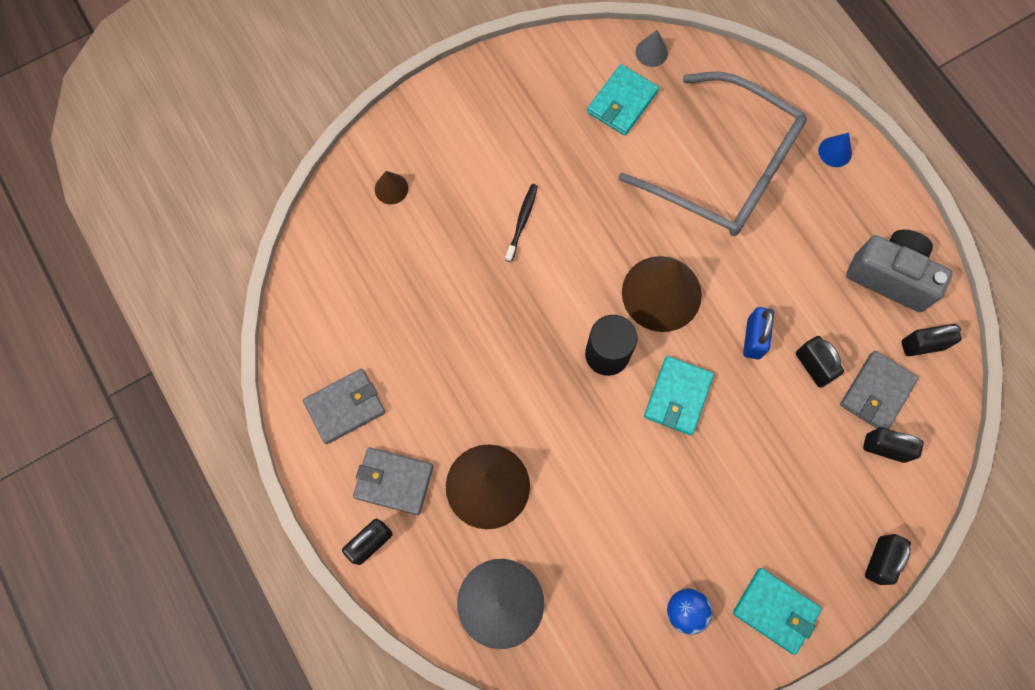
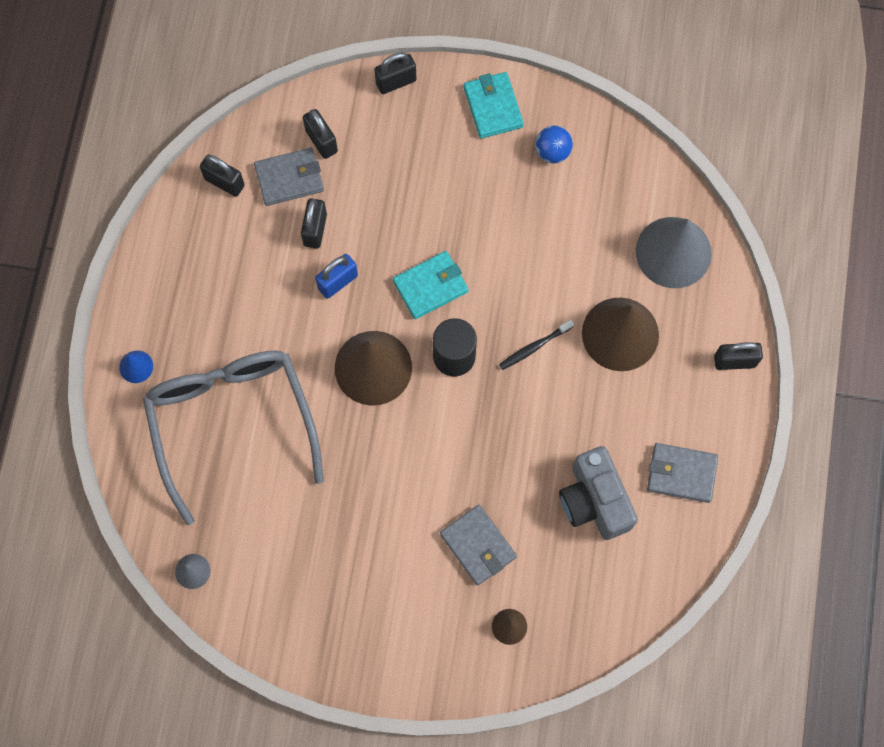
camera: 140 degrees left, 0 degrees up
(394, 481) = (686, 390): grey wallet -> grey wallet (478, 545)
(522, 221) = (428, 510): black toothbrush -> black toothbrush (534, 347)
(622, 102) = (258, 546): turquoise wallet -> none
(890, 276) = (196, 244): grey camera -> grey camera (594, 501)

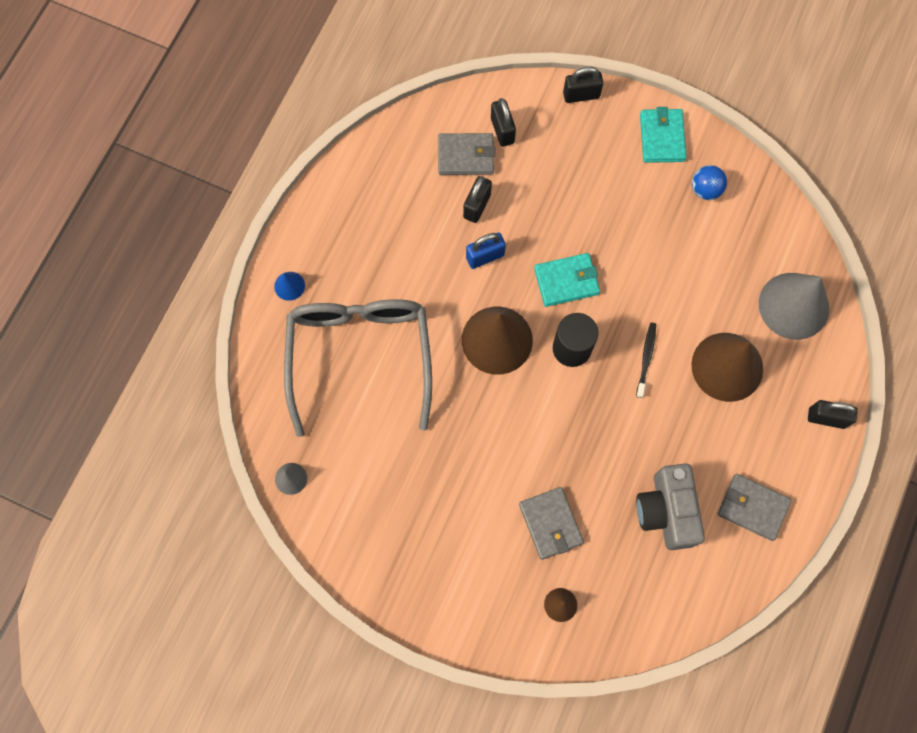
camera: 15 degrees right, 0 degrees up
(224, 182) = (408, 145): black padlock -> none
(534, 347) = (646, 358): black toothbrush -> black toothbrush turned 120 degrees clockwise

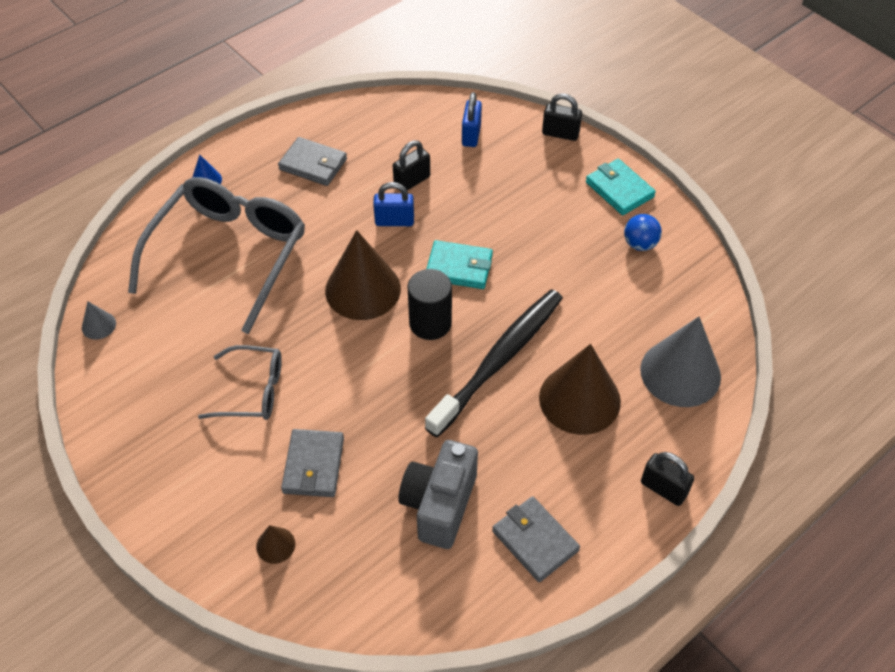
camera: 25 degrees right, 20 degrees down
(462, 480) = (253, 391): none -> grey glasses
(466, 156) = (426, 142): grey wallet -> grey wallet (313, 164)
(502, 130) = (471, 135): black padlock -> blue padlock
(646, 358) = (499, 360): black toothbrush -> black toothbrush, size x2.40
(662, 137) = (619, 190): turquoise wallet -> turquoise wallet turned 60 degrees counterclockwise

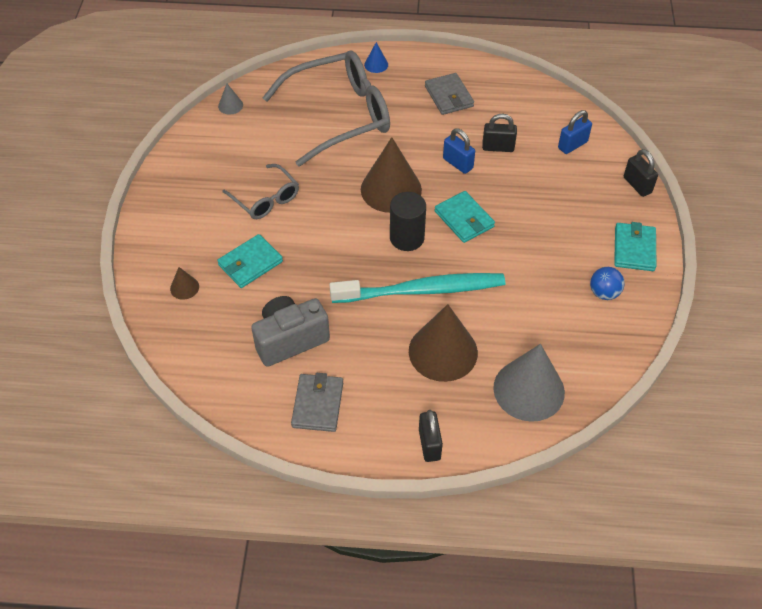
camera: 45 degrees right, 0 degrees up
(313, 465) = (250, 263): grey wallet -> turquoise wallet
(499, 360) = (422, 290): black toothbrush -> turquoise toothbrush

